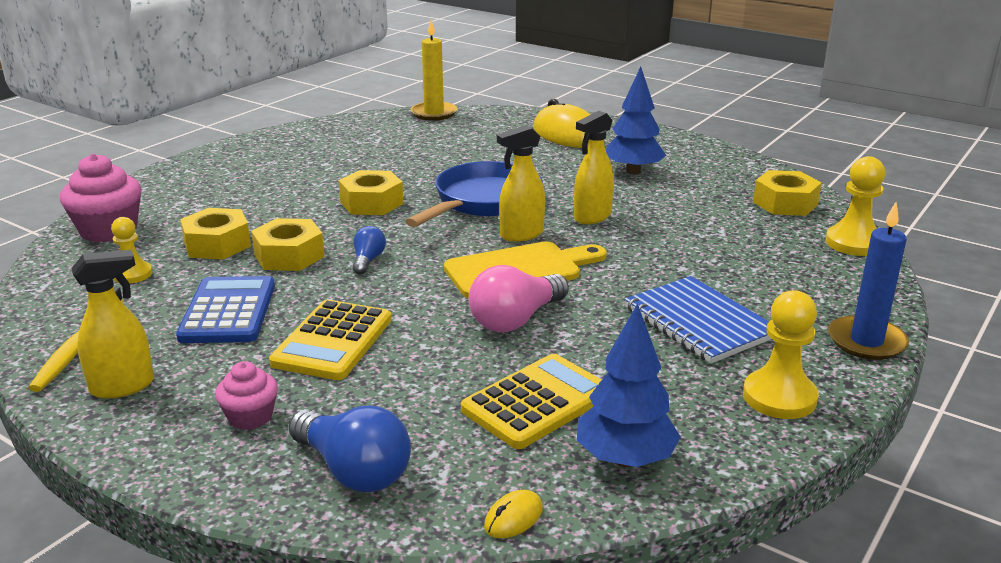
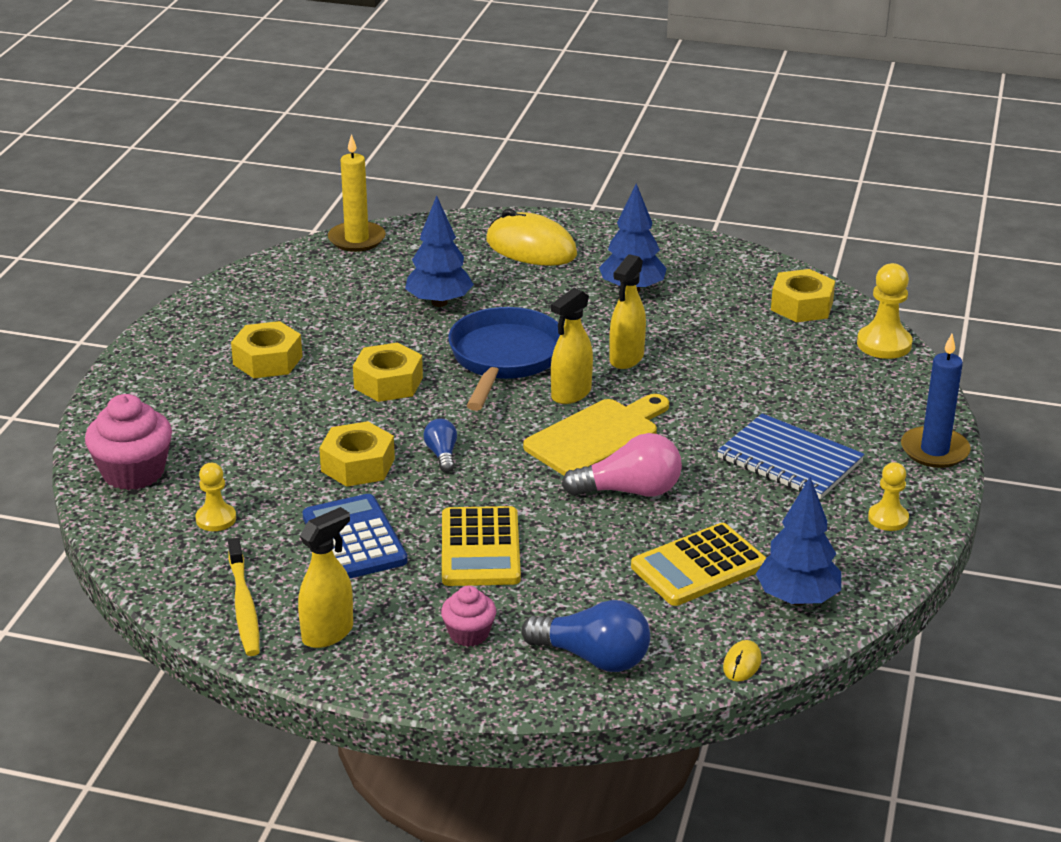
camera: 20 degrees left, 5 degrees up
(217, 244) = (270, 466): yellow nut -> yellow nut (268, 360)
(462, 158) = (439, 303): none -> blue tree
(516, 320) = (629, 491): pink light bulb -> pink light bulb turned 120 degrees counterclockwise
(537, 402) = (699, 566): yellow calculator -> yellow calculator turned 150 degrees counterclockwise
(779, 397) = (888, 518): yellow pawn -> yellow pawn, size x0.64

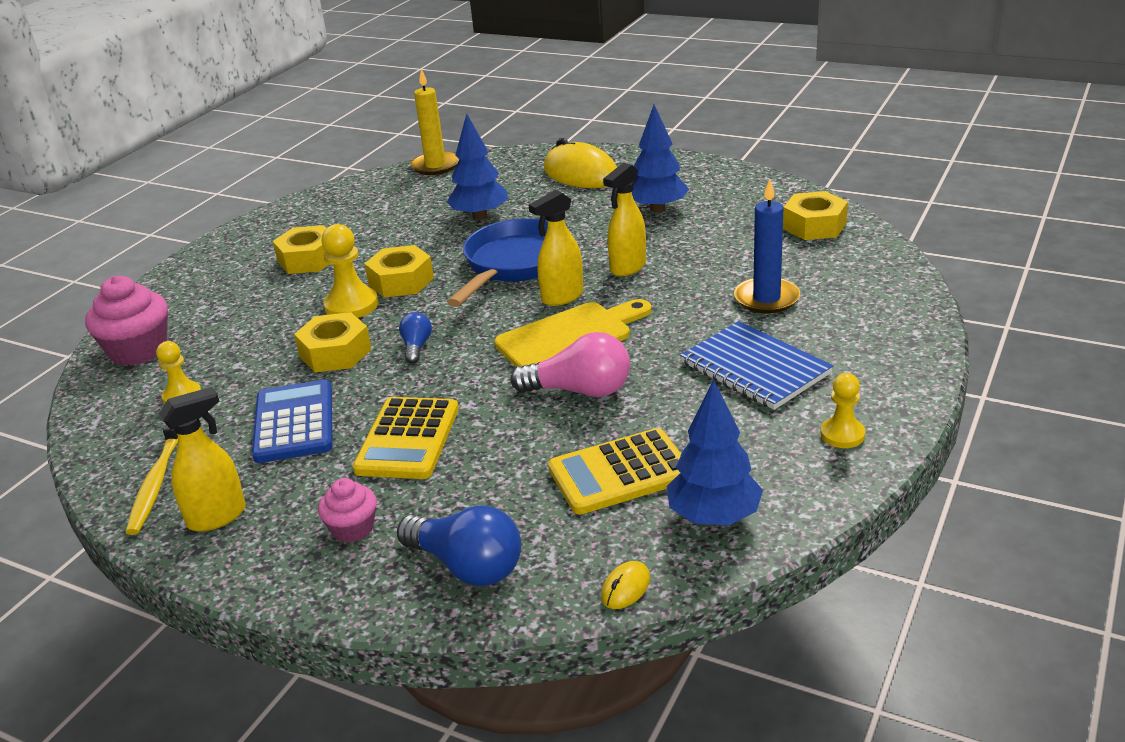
camera: 15 degrees right, 0 degrees up
(884, 344) = (887, 262): yellow pawn -> yellow pawn (351, 305)
(934, 450) = (913, 366): blue candle -> blue candle (766, 298)

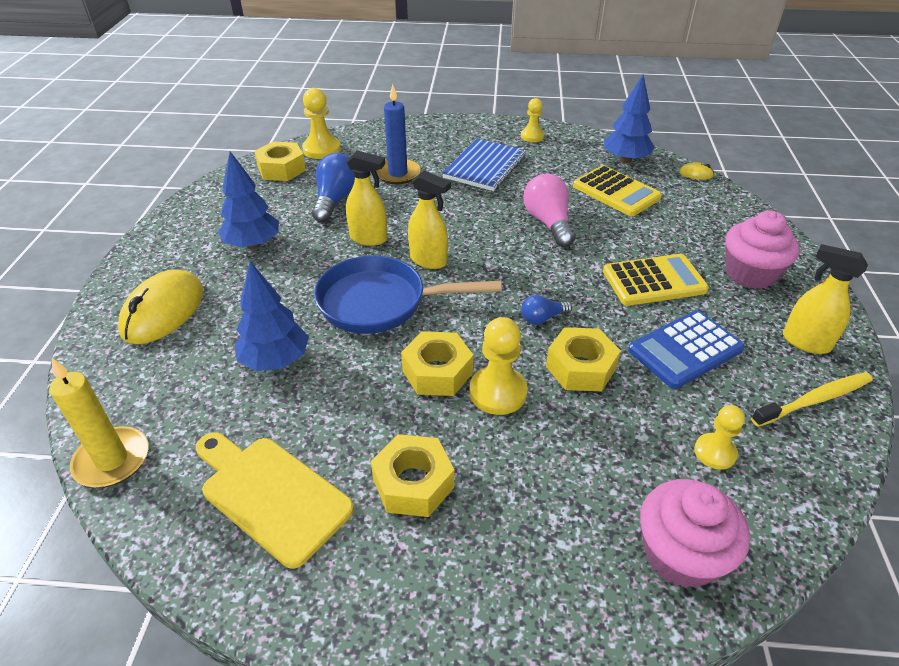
camera: 115 degrees left, 10 degrees up
(353, 528) = (750, 273): pink cupcake -> pink cupcake, size x1.73
(467, 566) = (732, 222): blue light bulb -> blue light bulb (335, 200)
(569, 337) = (485, 243): yellow cutting board -> yellow cutting board (271, 494)
(859, 252) = (321, 149): none -> yellow pawn

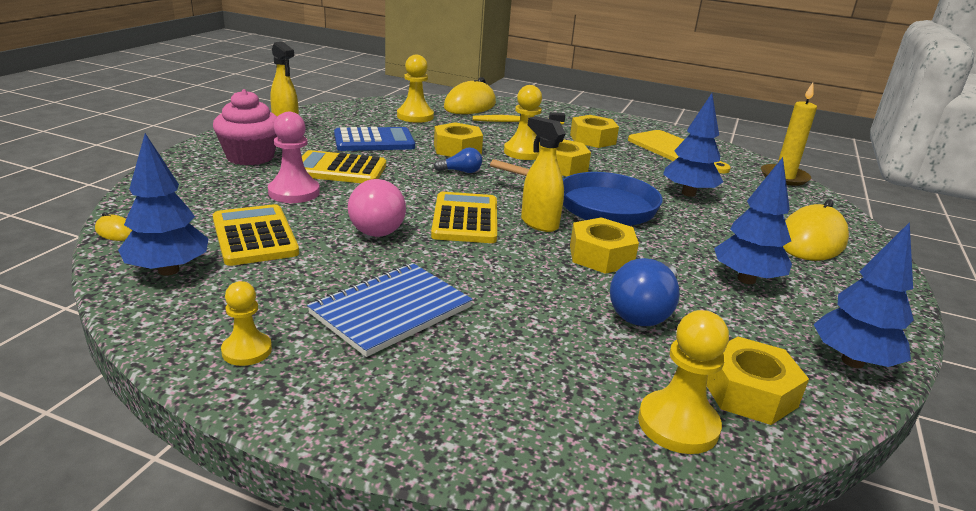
camera: 165 degrees left, 15 degrees down
(209, 198) = (852, 361): none -> blue tree
(369, 238) = (601, 256): yellow spray bottle -> yellow nut
(398, 174) = (539, 332): blue candle -> none
(491, 248) = (465, 219): none -> yellow calculator
(649, 238) = (294, 192): none -> pink pawn
(680, 554) = (470, 105): pink cupcake -> yellow mouse
(715, 452) = (415, 116): yellow pawn -> yellow pawn, size x1.55
(815, 400) = (328, 115): yellow toothbrush -> yellow toothbrush (515, 122)

